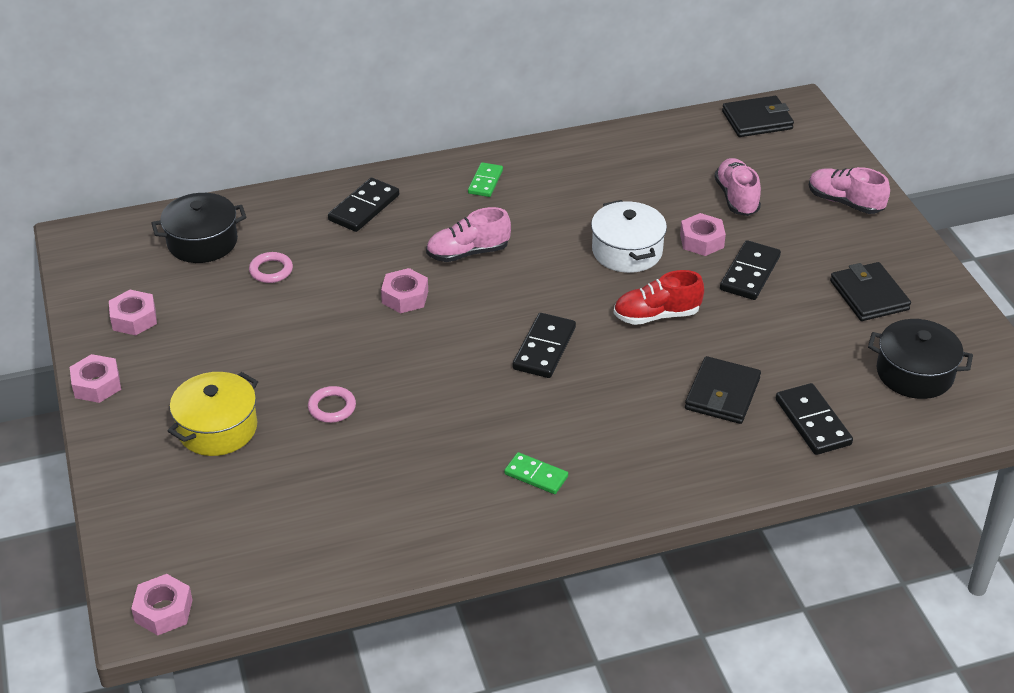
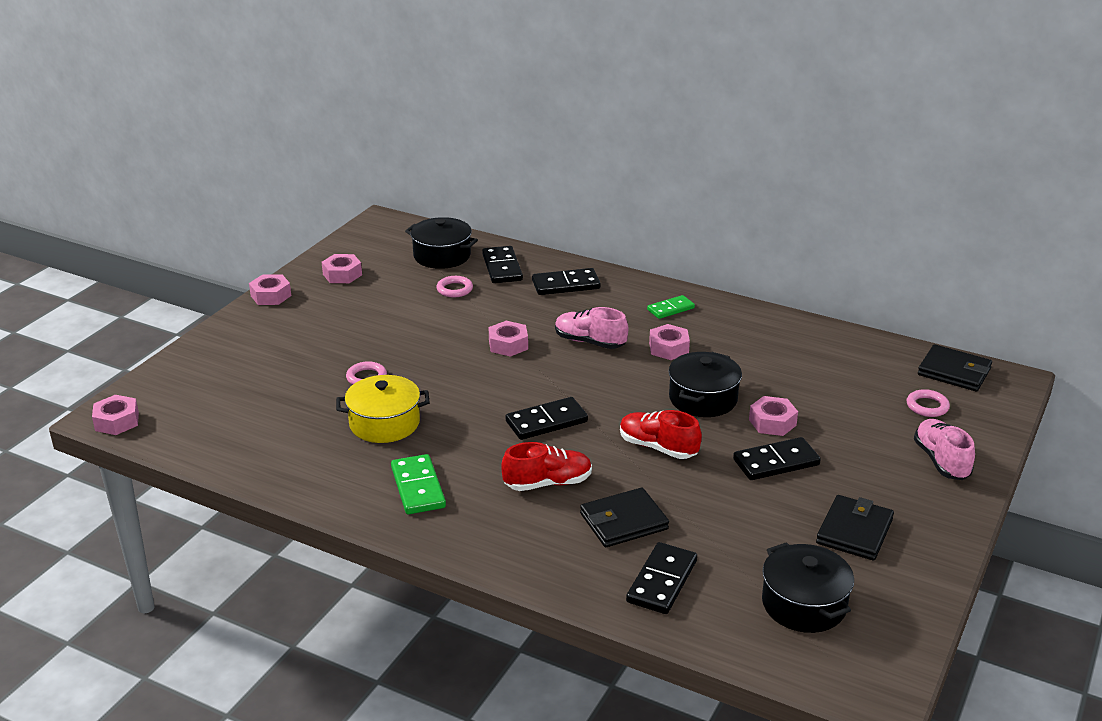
camera: 45 degrees right, 10 degrees down
(217, 428) = (291, 351): yellow pot -> yellow pot (384, 423)
(279, 222) = (502, 267): none -> black domino
(536, 475) = (417, 487): green domino -> green domino, size x1.51
(537, 220) = (668, 348): none -> pink nut
(625, 401) = (548, 483): none -> red shoe
(627, 251) = (703, 399): white pot -> black pot
(736, 198) = (848, 411): pink shoe -> none
(779, 161) = (927, 406): none -> pink ring

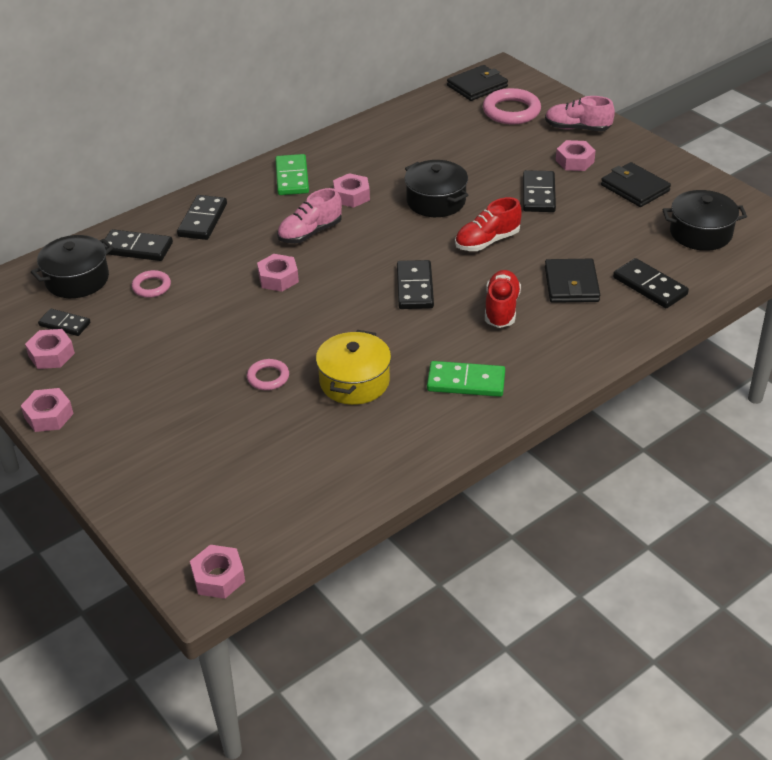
camera: 65 degrees left, 10 degrees up
(382, 268) = (65, 324): none -> black domino
(670, 309) = (292, 177): green domino -> green domino, size x1.51
(772, 422) = (488, 180): pink nut -> pink nut (574, 161)
(927, 406) = (511, 111): pink ring -> pink ring, size x1.77

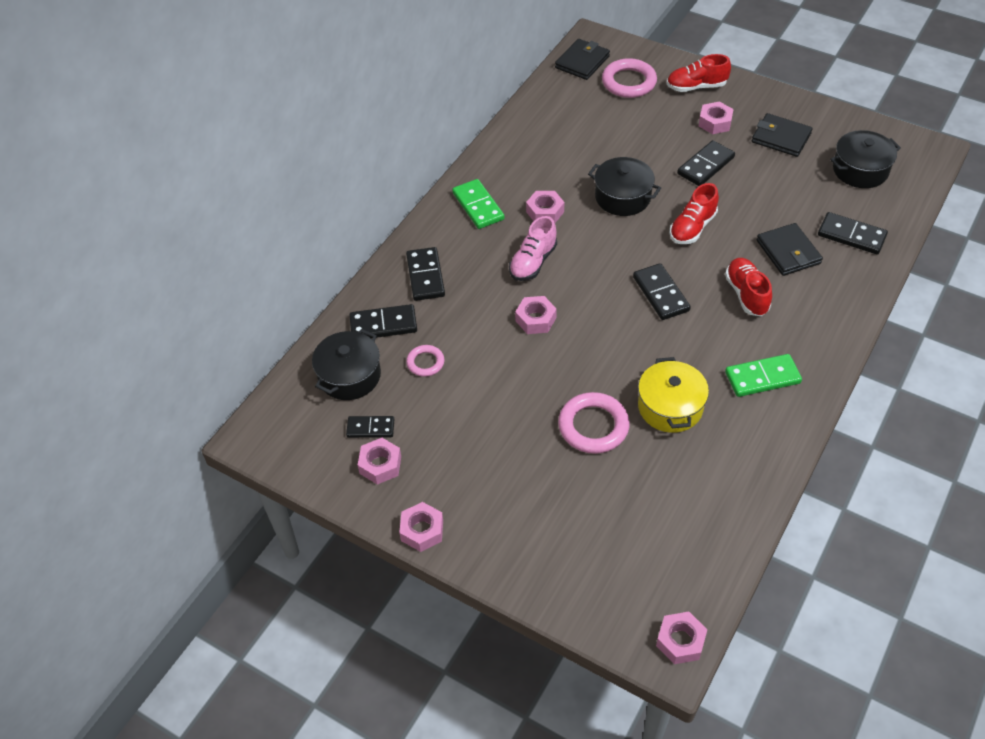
camera: 20 degrees left, 10 degrees up
(268, 377) = (593, 426): pink ring -> pink ring, size x1.77
(539, 194) = (706, 166): black domino -> black domino turned 60 degrees clockwise
(577, 128) = (696, 87): pink shoe -> red shoe

